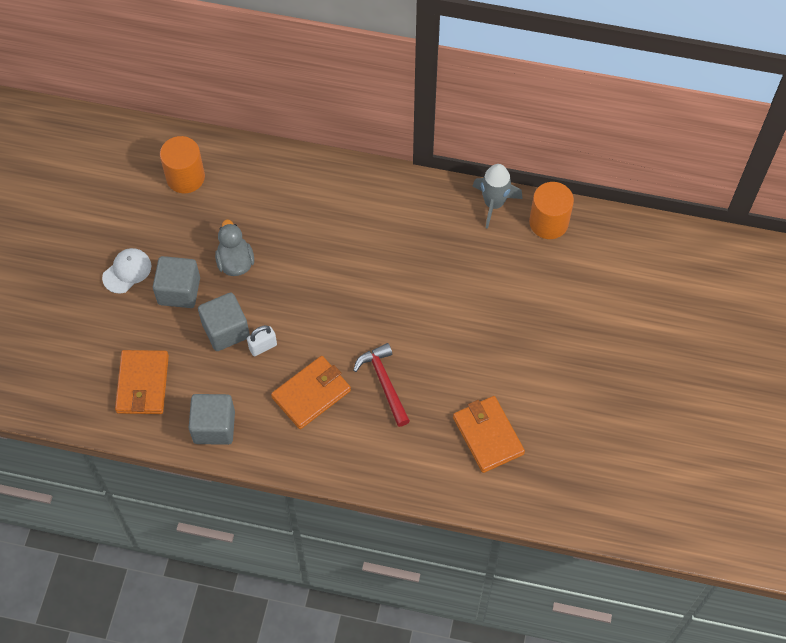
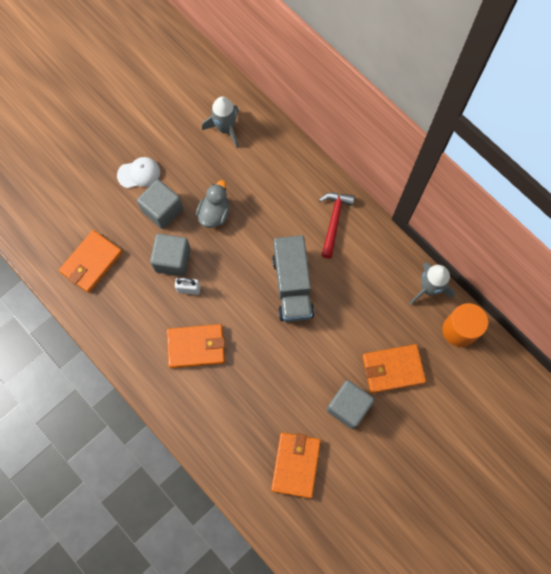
camera: 35 degrees right, 10 degrees up
(185, 177) = (225, 129): orange cylinder -> grey rocket
(214, 427) = (115, 326): grey cube -> grey cube (348, 407)
(363, 281) = (292, 286): none -> grey truck
(384, 382) = (252, 373): red hammer -> red hammer (334, 221)
(514, 294) = (392, 369): none -> orange wallet

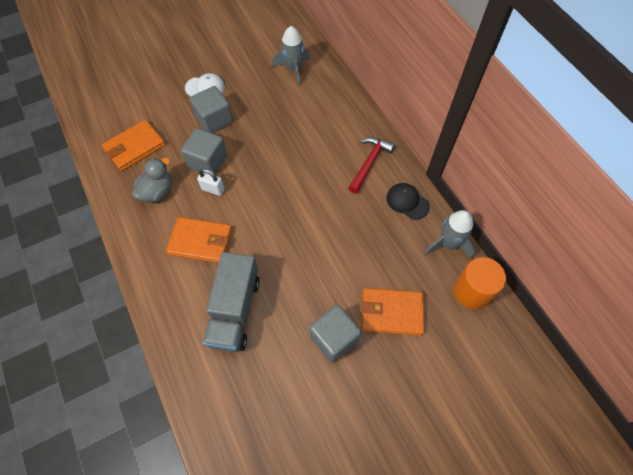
camera: 15 degrees right, 10 degrees down
(214, 214) = (260, 133): grey duck -> grey duck (157, 191)
(292, 286) = (312, 210): grey truck -> grey truck (234, 310)
(296, 464) = (260, 384): orange wallet -> none
(381, 254) = (407, 202): none -> black cap

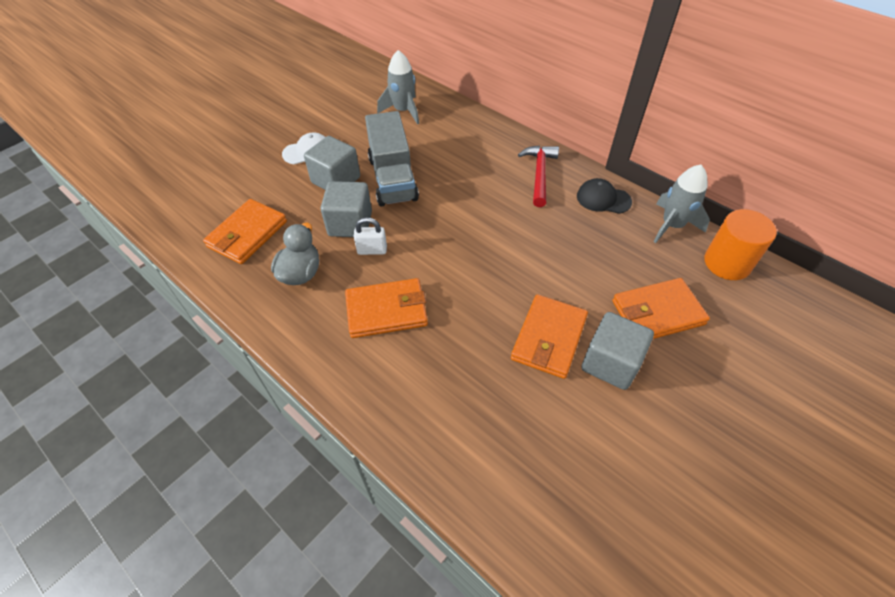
camera: 20 degrees left, 10 degrees down
(234, 310) = (472, 374): grey truck -> grey truck (392, 179)
(301, 303) = (549, 338): none -> orange wallet

